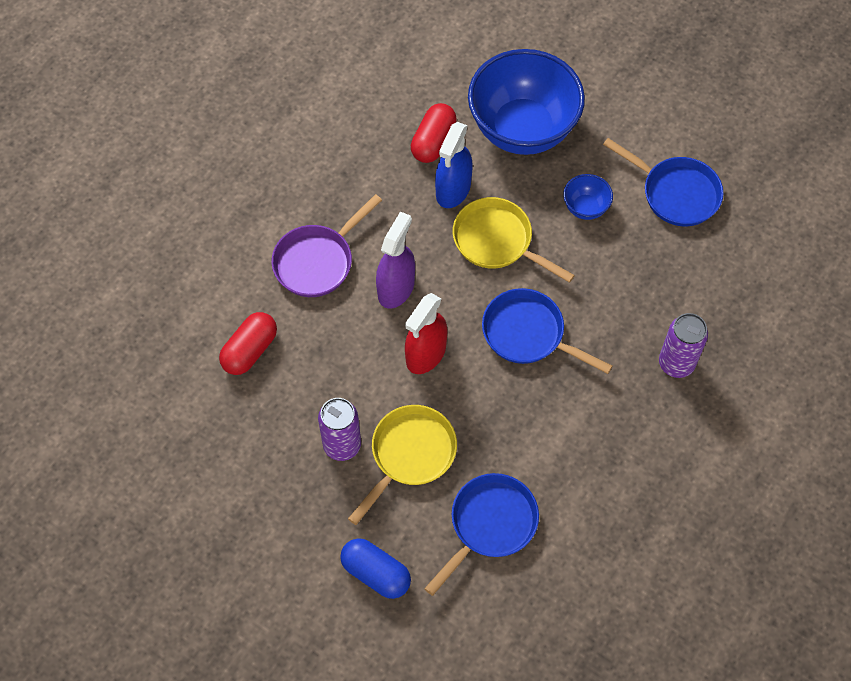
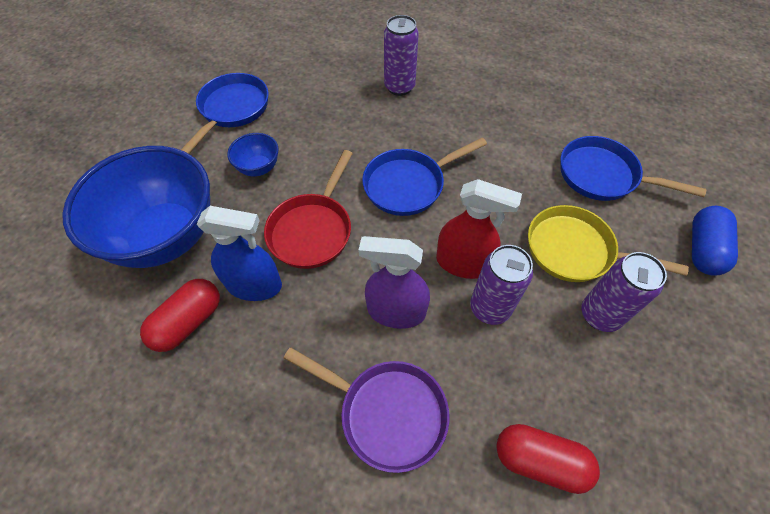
camera: 105 degrees left, 5 degrees down
(376, 360) = (490, 308): none -> purple can
(433, 141) = (188, 322): red capsule -> red capsule turned 60 degrees counterclockwise
(497, 241) = (313, 230): yellow pan -> red pan
(528, 334) = (409, 184): blue pan -> blue pan turned 45 degrees clockwise

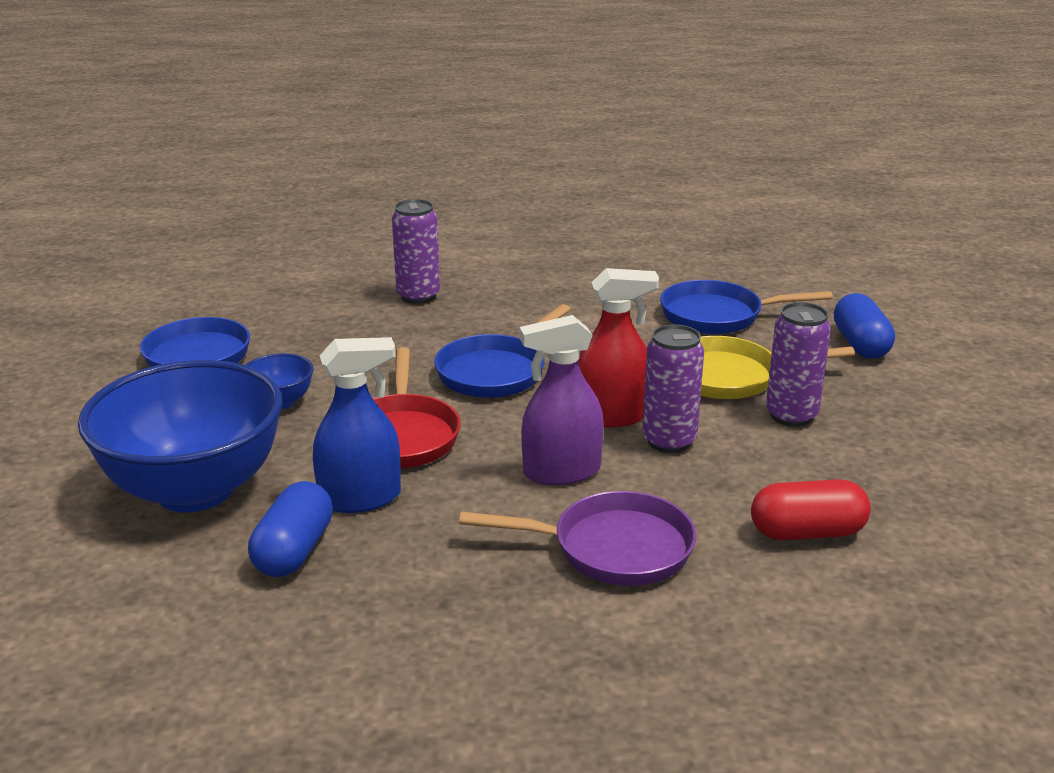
camera: 25 degrees left, 30 degrees down
(188, 322) = (294, 551): red capsule -> blue capsule

